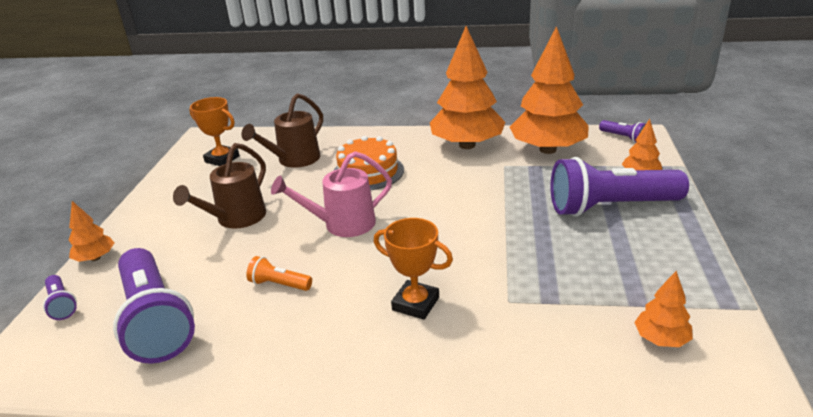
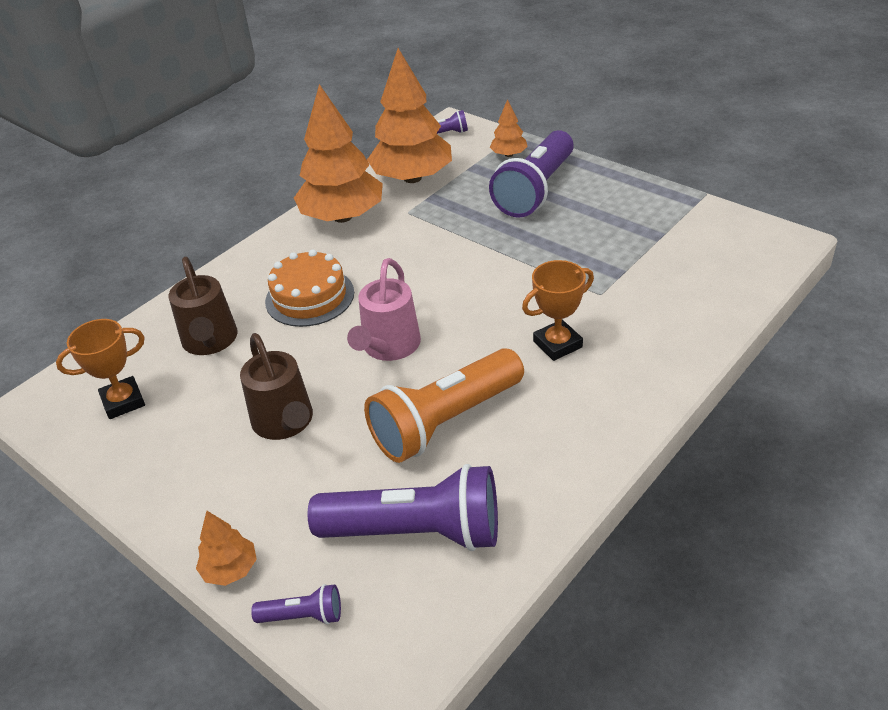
camera: 55 degrees left, 10 degrees up
(279, 284) = (445, 421): orange flashlight -> orange flashlight, size x2.29
(661, 339) = (701, 245): orange tree -> none

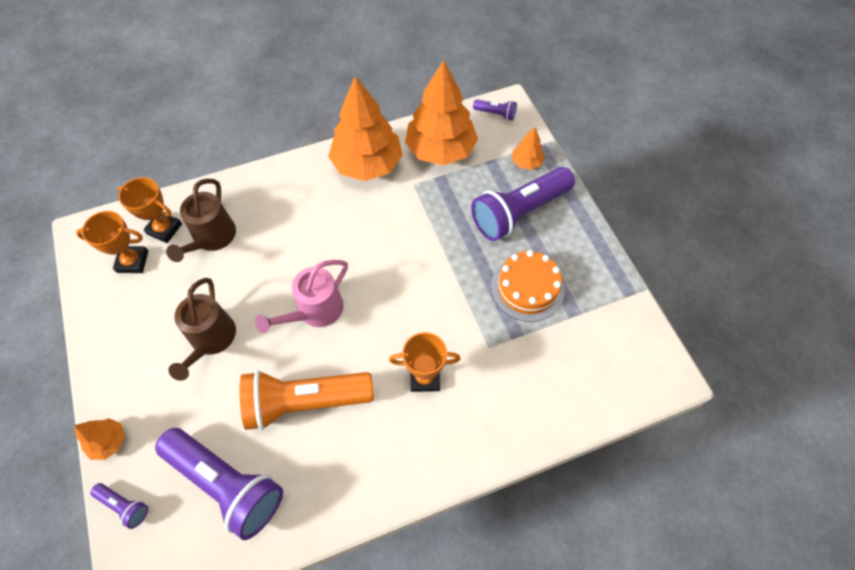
camera: 25 degrees right, 20 degrees up
(141, 358) = (164, 229): none -> orange trophy
(310, 297) = (296, 232): orange cake -> orange cake (527, 288)

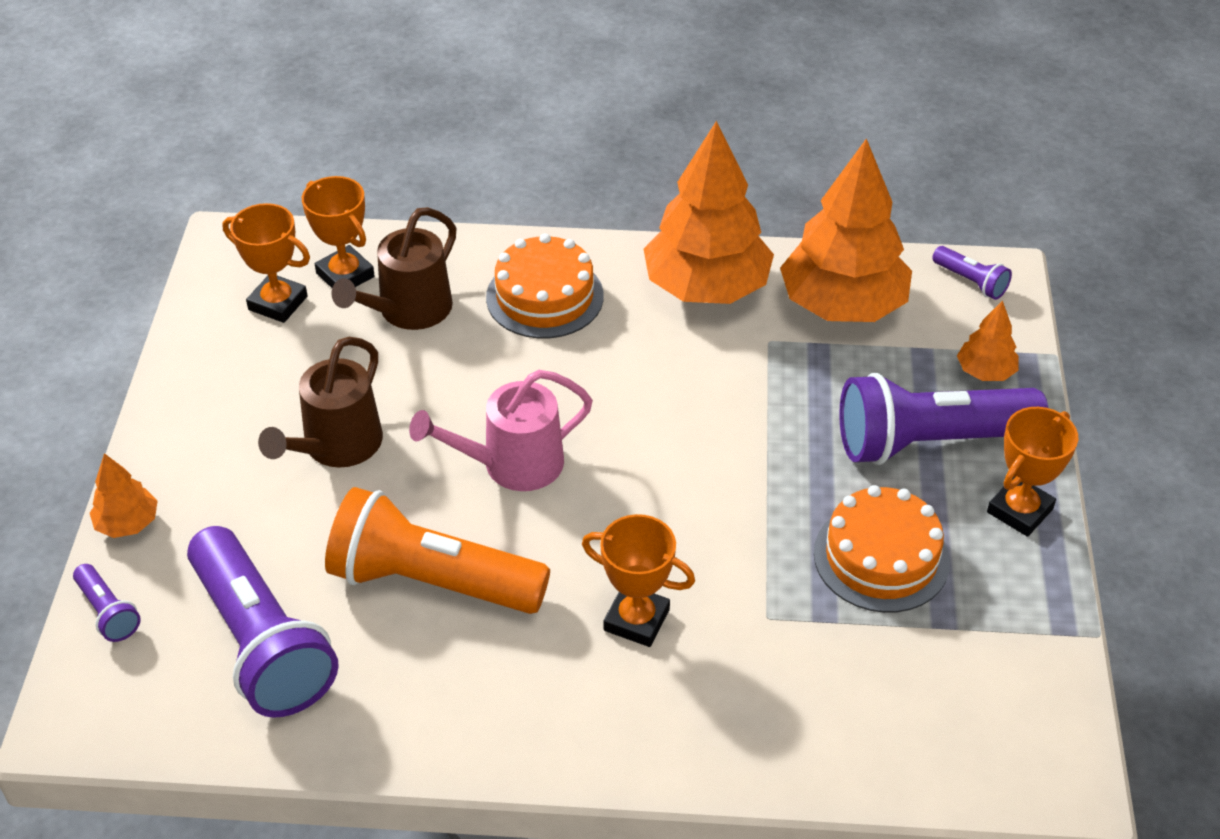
camera: 25 degrees right, 15 degrees down
(284, 201) = (544, 297): none -> orange cake
(579, 234) = (1019, 510): none -> orange trophy

